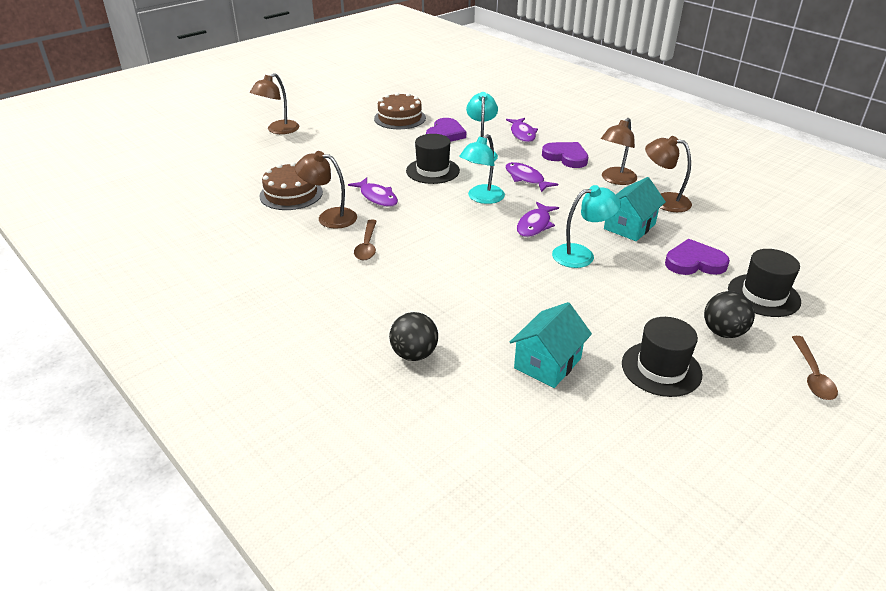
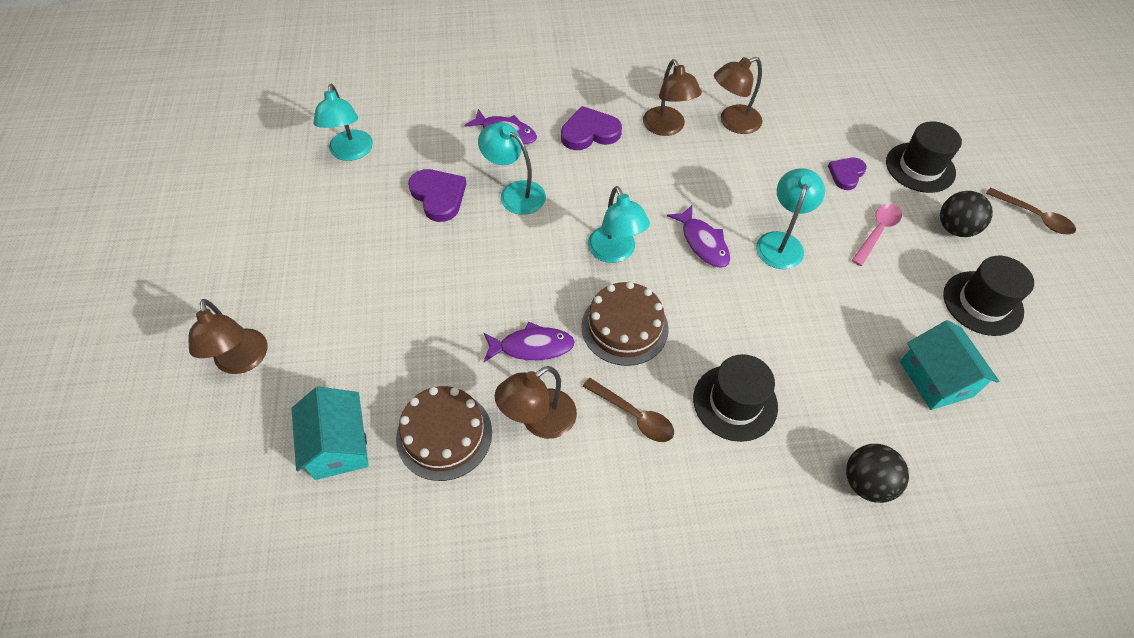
camera: 55 degrees left, 20 degrees up
(400, 118) = (350, 213): brown cake -> brown cake (624, 327)
(432, 171) = (516, 259): black hat -> black hat (735, 402)
(440, 103) = (351, 152): none -> turquoise lamp
(526, 178) = (606, 191): purple fish -> none
(629, 226) = (758, 176): turquoise house -> turquoise house (339, 445)
(657, 294) = (877, 232): none -> pink spoon
(694, 262) = (846, 174): purple heart -> purple heart, size x0.65

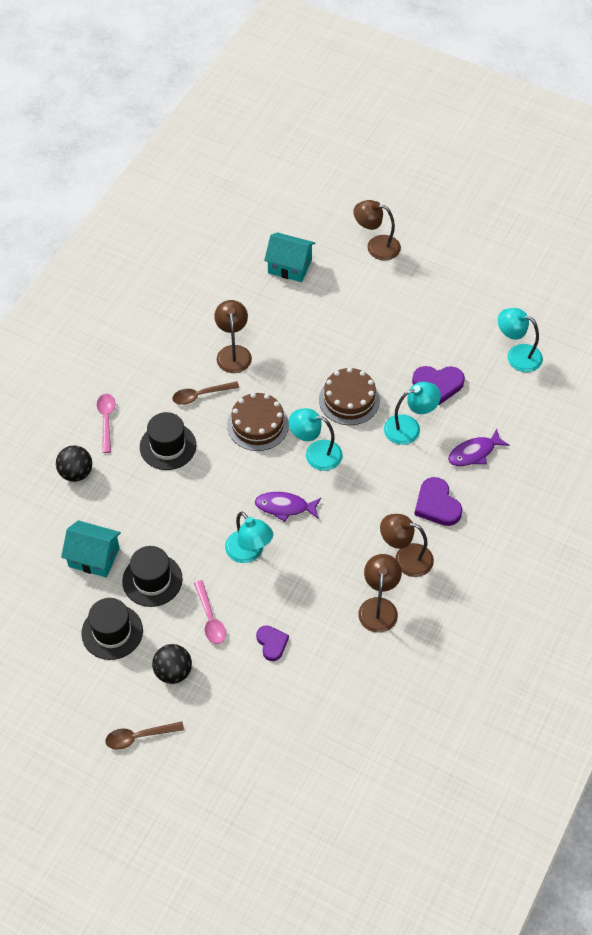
camera: 125 degrees right, 0 degrees up
(444, 435) = (259, 310): brown cake -> brown cake (349, 400)
(532, 347) = (281, 374): purple fish -> none
(589, 132) = (437, 505): purple heart -> purple heart turned 135 degrees clockwise
(765, 505) = (106, 420): none -> pink spoon
(920, 167) = (238, 701): black hat -> black hat (152, 580)

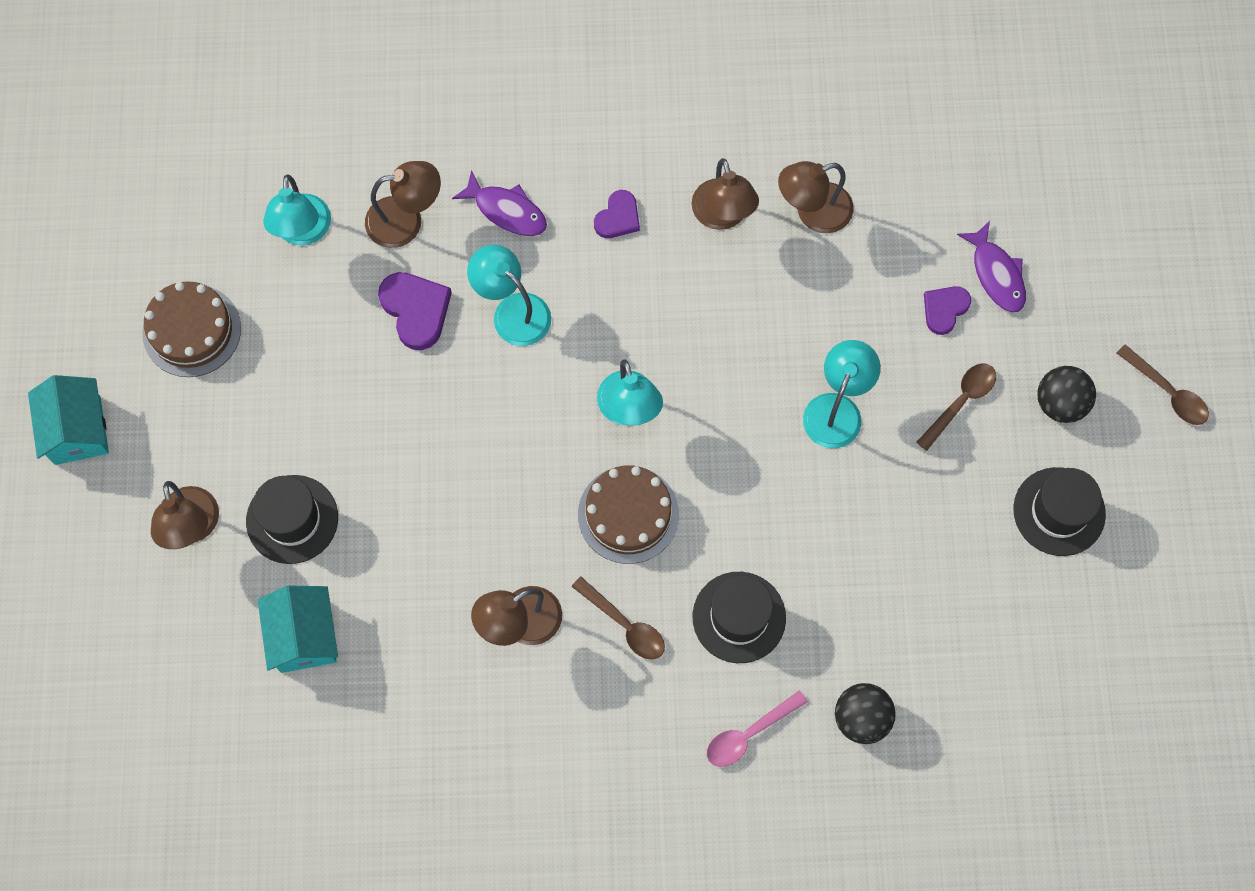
camera: 120 degrees left, 15 degrees up
(94, 557) = (972, 605): turquoise house -> turquoise house (78, 430)
(152, 580) = (955, 507): black hat -> black hat (292, 519)
(210, 619) = (961, 401): pink spoon -> brown spoon
(285, 507) = (739, 403): purple fish -> purple fish (996, 274)
(349, 400) = (511, 414): brown cake -> brown cake (192, 330)
(437, 505) = (618, 217): purple heart -> purple heart, size x0.65
(496, 404) = (406, 220): none -> brown lamp

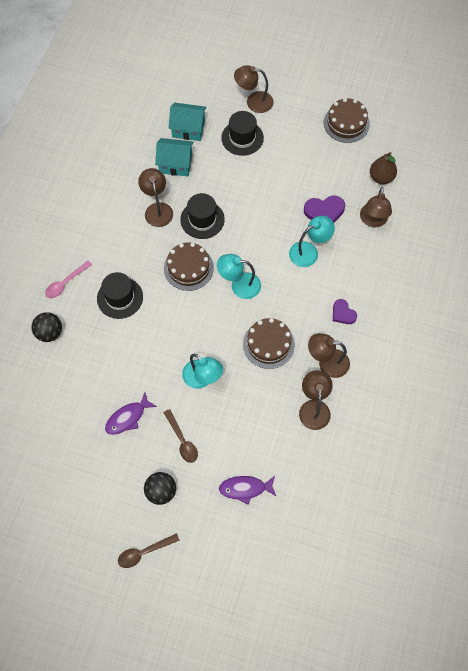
camera: 110 degrees right, 5 degrees down
(78, 430) = (314, 73): turquoise house -> turquoise house (175, 164)
(303, 232) = (381, 177): turquoise lamp -> brown pear
(506, 211) = (363, 265): purple fish -> purple fish (128, 418)
(625, 625) = (138, 250): brown spoon -> none
(726, 321) = (268, 344): none -> brown cake
(748, 734) = (65, 283): pink spoon -> pink spoon turned 120 degrees counterclockwise
(944, 309) = (235, 453): purple heart -> none
(1059, 511) = (105, 465): black hat -> black hat (202, 219)

